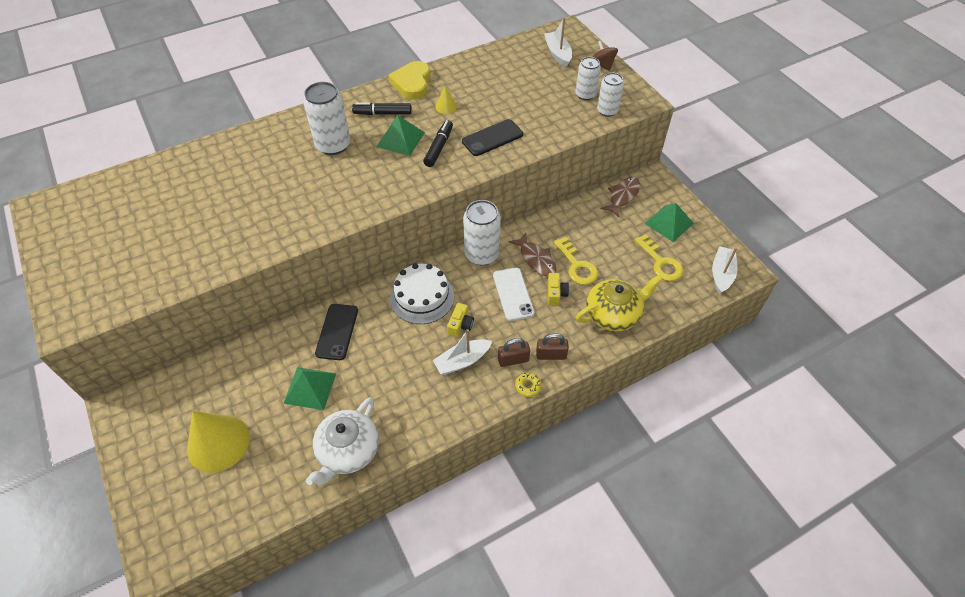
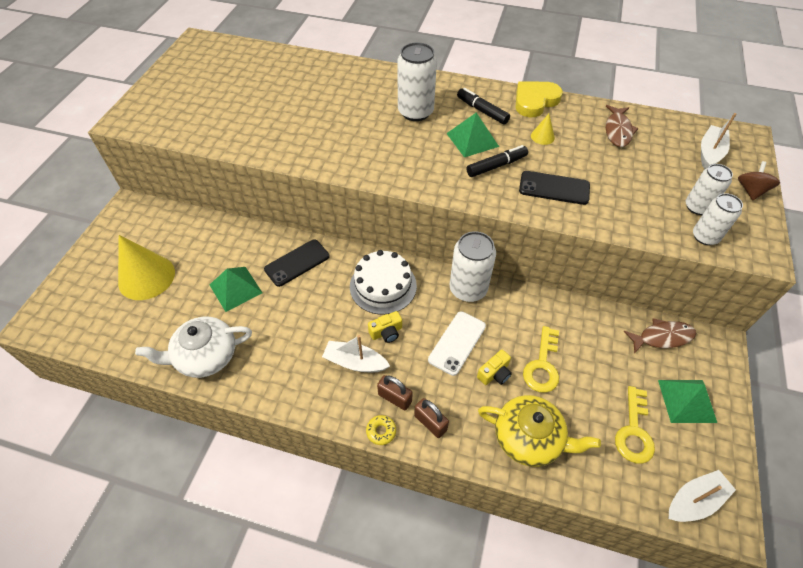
camera: 45 degrees right, 0 degrees up
(536, 259) = (510, 329): brown fish -> brown fish (617, 131)

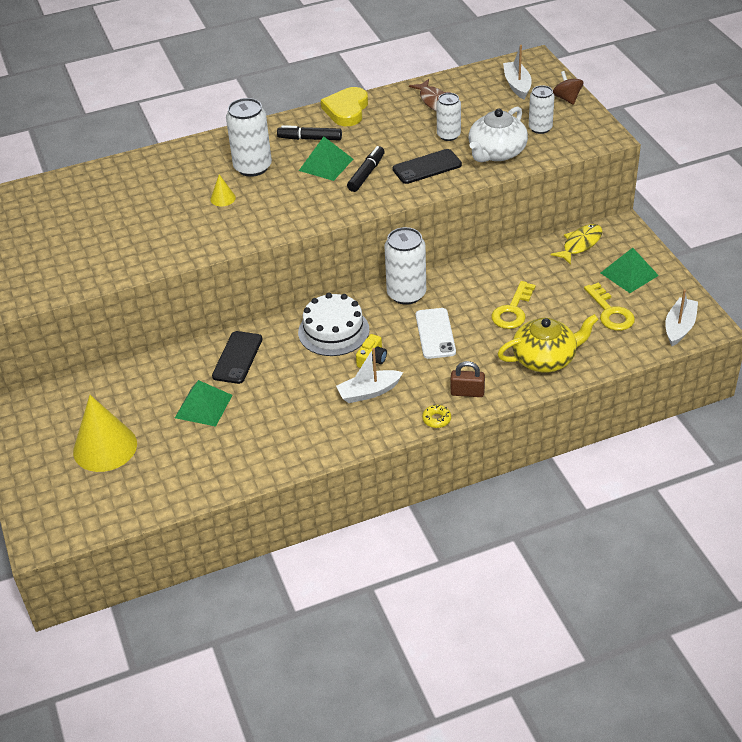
camera: 35 degrees left, 10 degrees down
(205, 356) = (237, 463): white teapot -> white teapot (496, 152)
(395, 398) = (425, 394): brown padlock -> none
(494, 373) = (483, 336): yellow camera -> none
(542, 136) = (380, 134): yellow cone -> yellow cone (223, 198)
(542, 365) = (512, 310): yellow key -> yellow key turned 45 degrees clockwise
(662, 337) = (580, 244): brown fish -> yellow fish
(705, 237) = (561, 145): white can -> white can (448, 135)

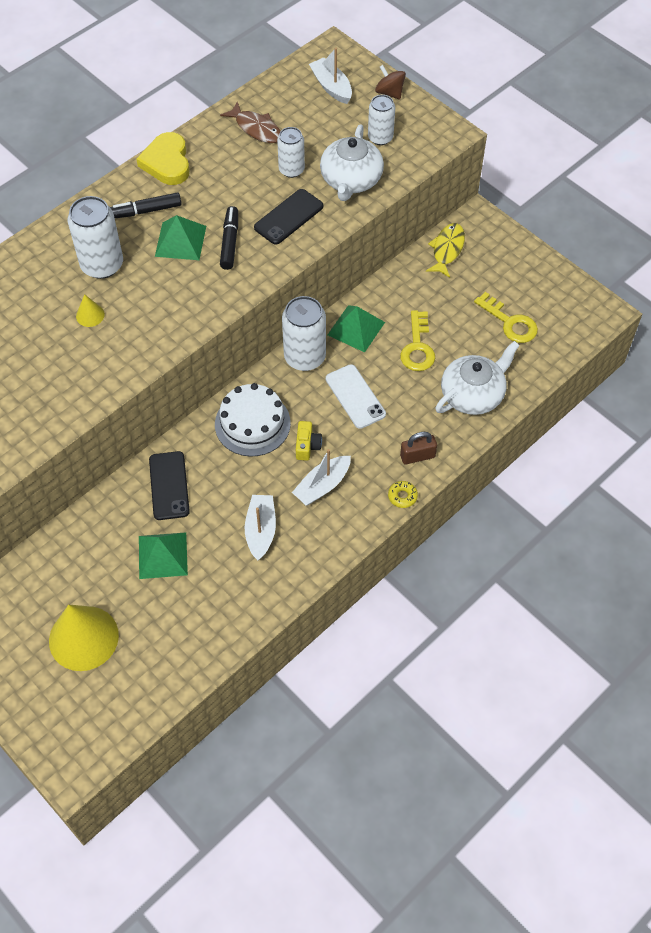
camera: 25 degrees left, 15 degrees up
(545, 358) = (473, 394): yellow teapot -> white teapot
(629, 274) = (508, 272): green pyramid -> green pyramid (356, 328)
(679, 327) = (579, 321): white boat -> white boat (261, 530)

